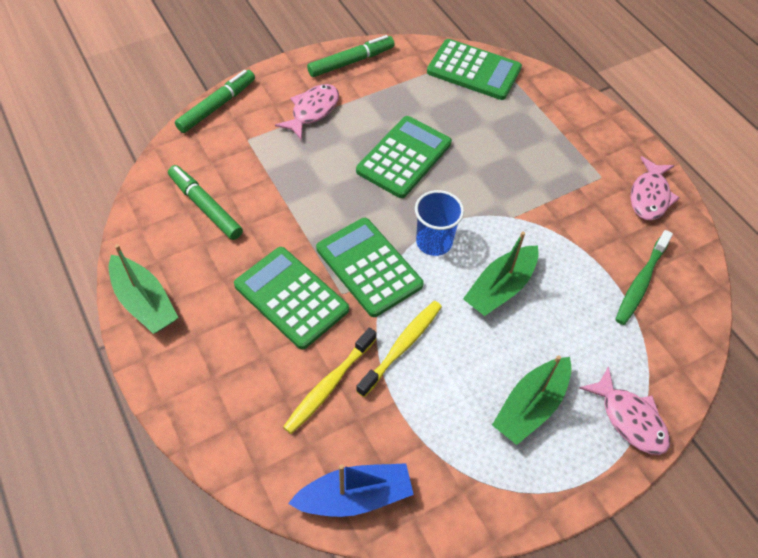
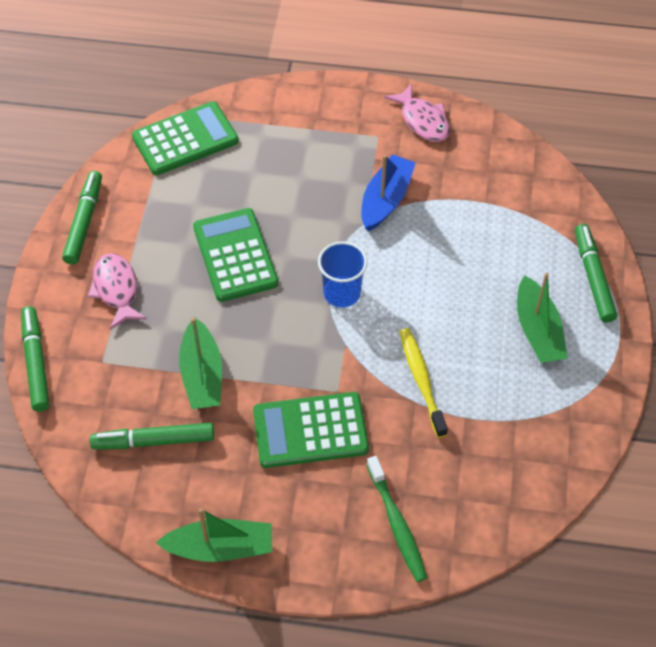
camera: 50 degrees left, 0 degrees up
(329, 385) = (416, 454): yellow toothbrush -> none
(355, 496) = (523, 494): blue boat -> blue boat (386, 200)
(369, 267) = (327, 355): green calculator -> none
(500, 288) = (423, 278): green boat -> green boat (202, 375)
(629, 418) = (593, 277): pink fish -> green marker
(640, 282) = (492, 186): green toothbrush -> green toothbrush (397, 524)

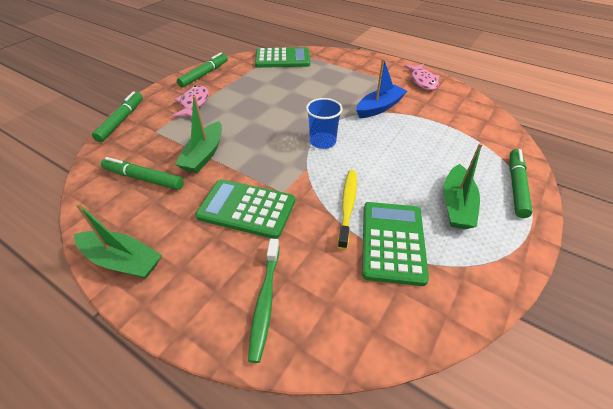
camera: 25 degrees right, 10 degrees down
(235, 255) = (271, 107): green calculator -> green calculator (392, 242)

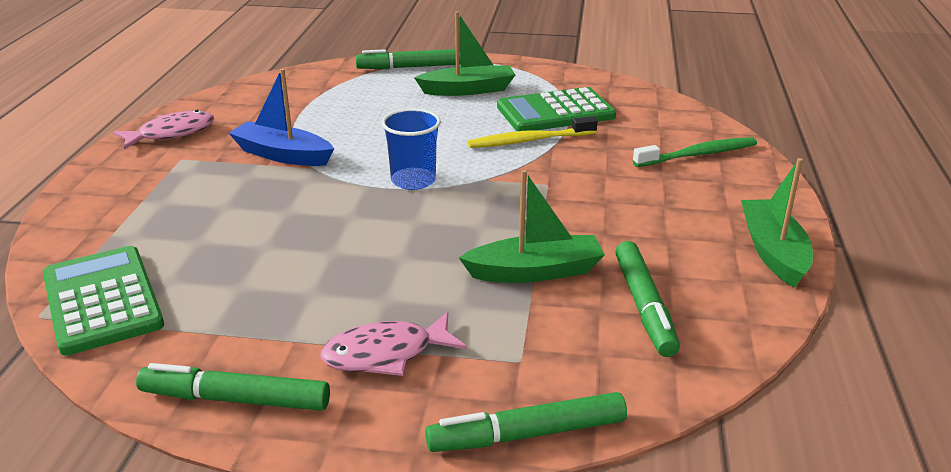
camera: 115 degrees left, 15 degrees down
(246, 209) = (602, 198): green calculator -> none

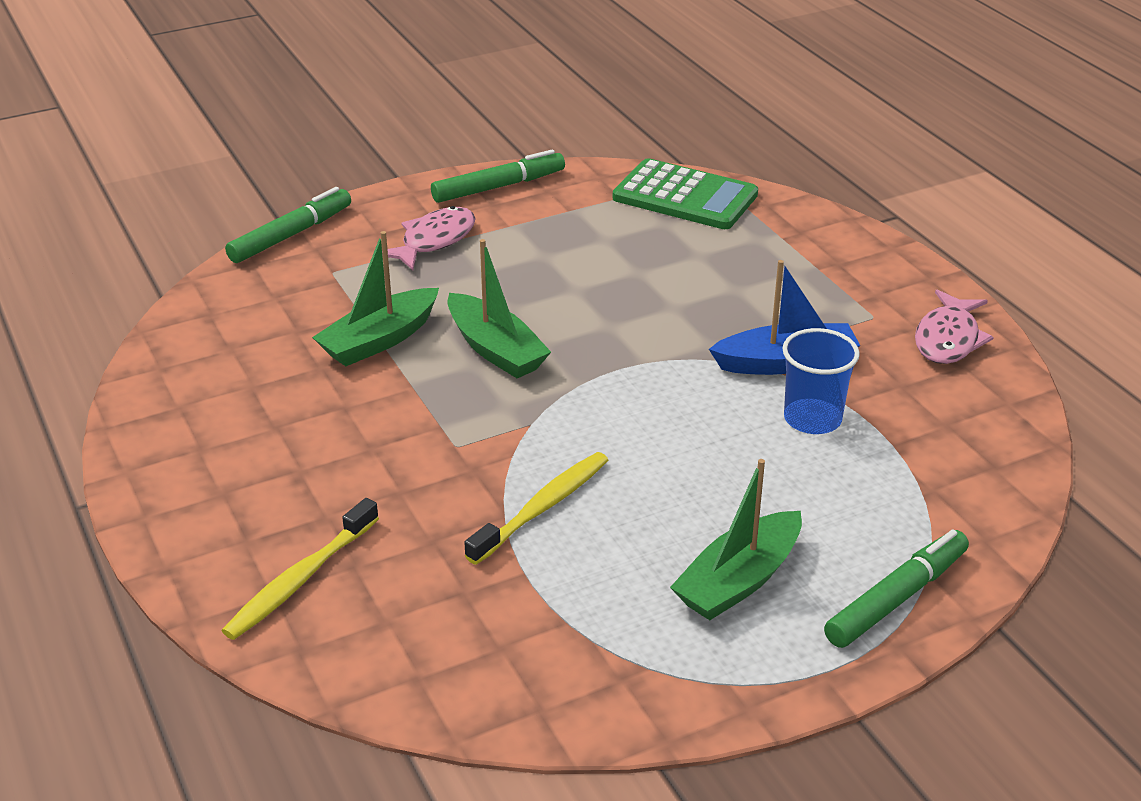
camera: 145 degrees right, 5 degrees up
(413, 180) = (604, 388): blue cup -> blue cup (812, 419)
(555, 112) = (562, 586): green calculator -> none
(644, 306) = (259, 346): green marker -> none
(698, 154) = (300, 580): green toothbrush -> yellow toothbrush
(773, 252) = (154, 452): green boat -> green boat (495, 349)

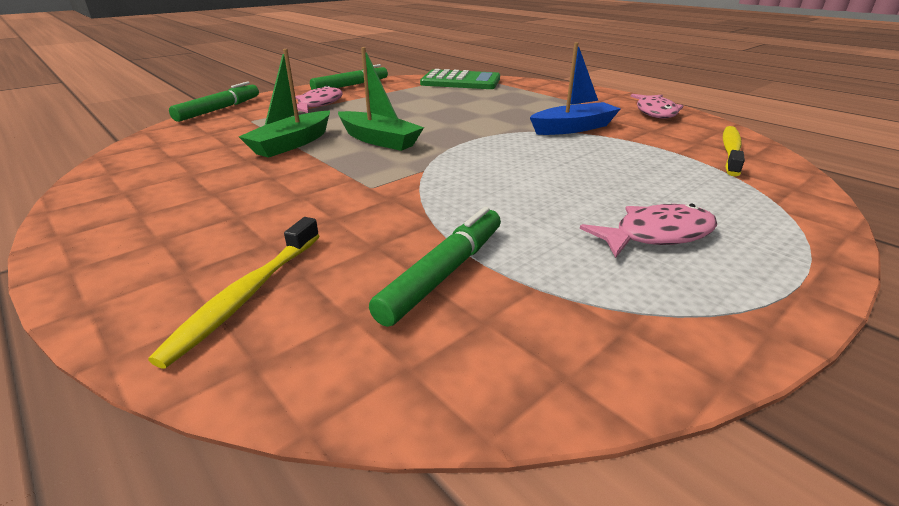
camera: 15 degrees left, 5 degrees down
(542, 508) = (461, 212): yellow toothbrush -> yellow toothbrush (730, 151)
(739, 581) = (656, 235): green boat -> pink fish
(812, 419) = (615, 148): blue cup -> none
(896, 598) = (784, 228): green marker -> green marker (444, 273)

